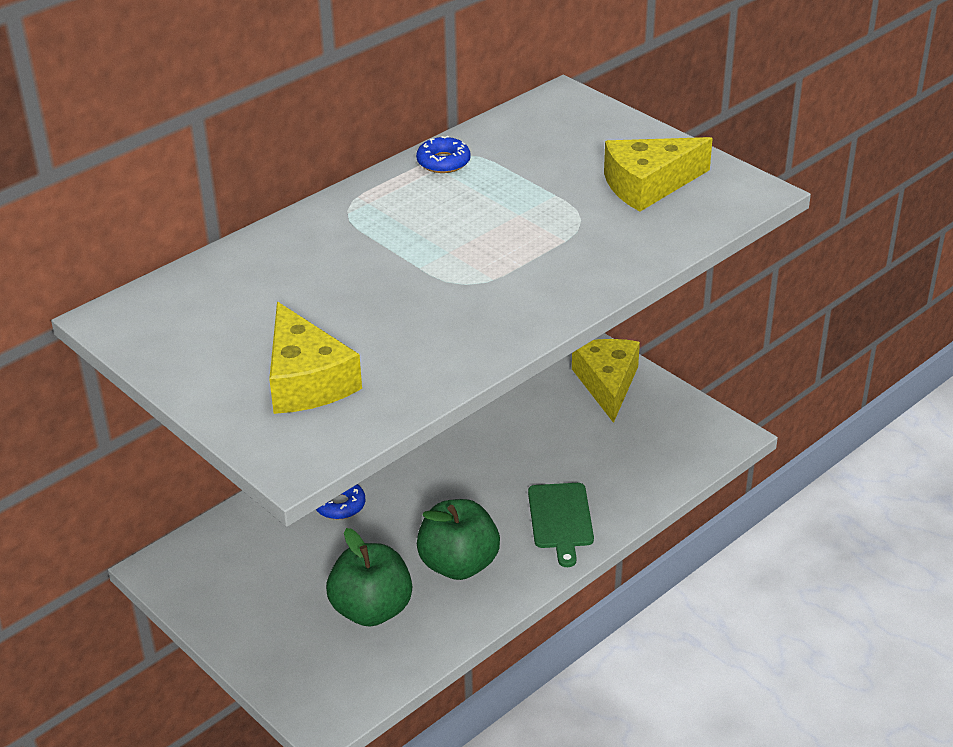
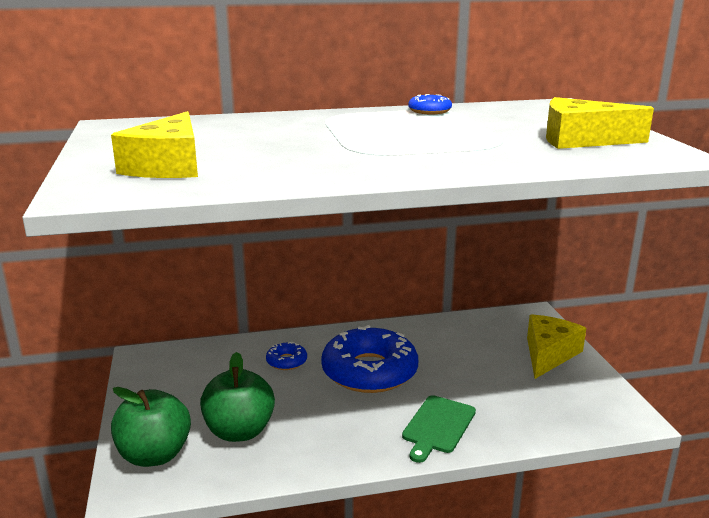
camera: 30 degrees right, 15 degrees down
(441, 481) = (369, 371): none -> blue donut
(458, 564) = (331, 427): green apple -> green apple (154, 455)

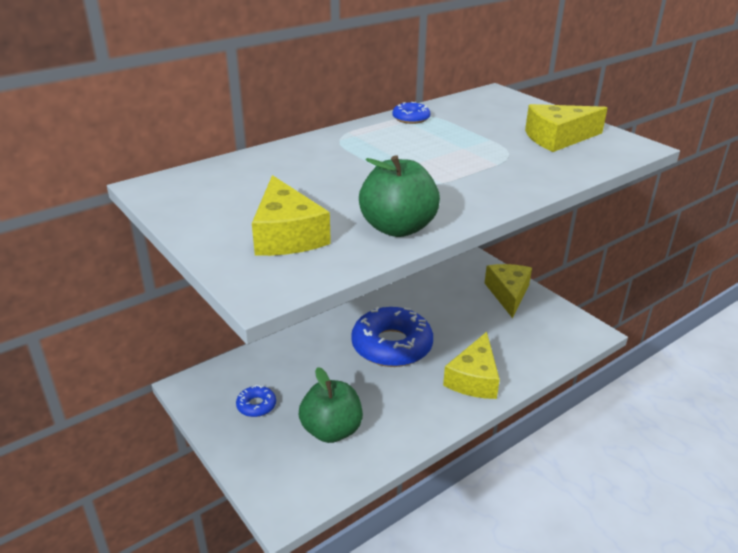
camera: 25 degrees left, 10 degrees up
(154, 455) = (279, 474): green apple -> green apple (398, 228)
(286, 361) = (319, 355): blue donut -> blue donut (256, 405)
(437, 426) = (474, 378): green cutting board -> yellow cheese

